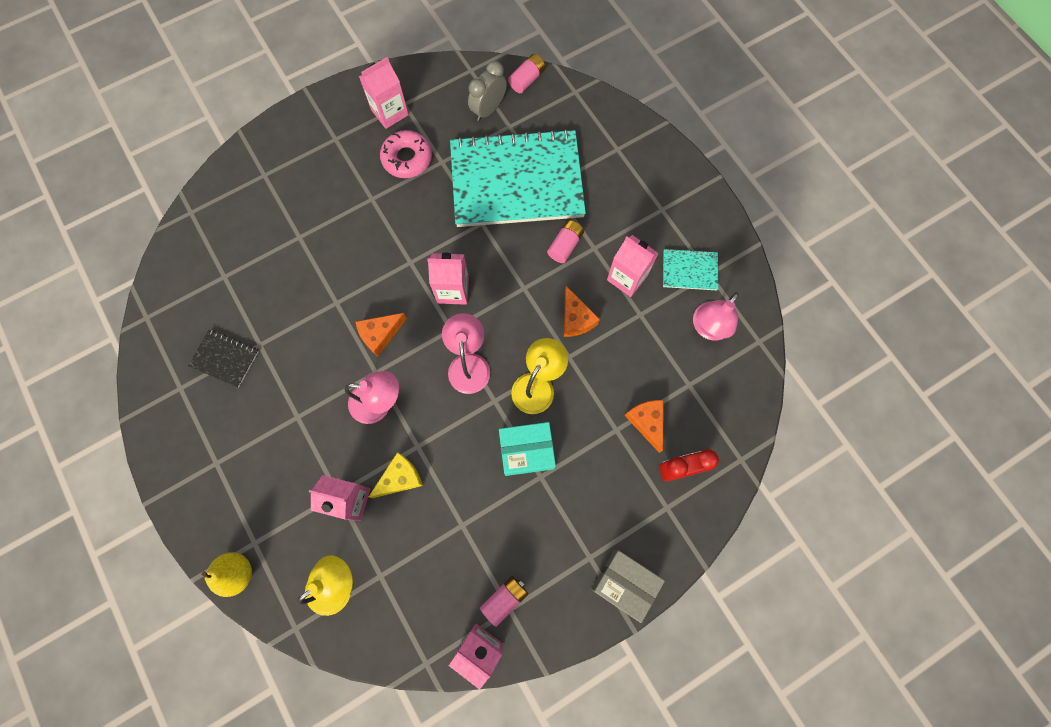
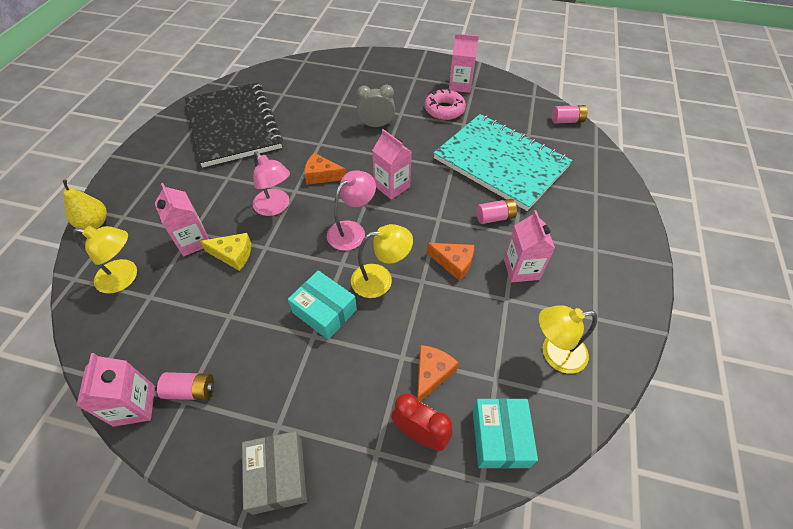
camera: 45 degrees right, 20 degrees down
(225, 359) = (233, 126): black notebook -> black notebook, size x2.44
(488, 109) = (523, 119): grey clock -> grey clock (376, 125)
(576, 319) = (454, 263): orange cheese -> orange cheese turned 90 degrees counterclockwise
(689, 270) = (579, 303): turquoise notebook -> none
(707, 328) = (554, 353): pink lamp -> yellow lamp
(726, 422) = (500, 437): none -> turquoise box

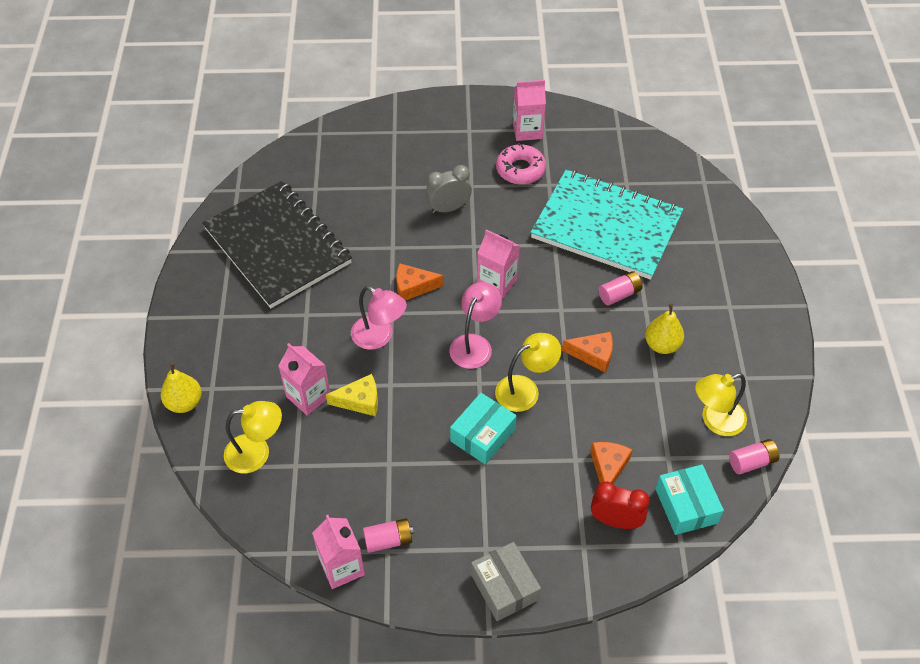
camera: 15 degrees left, 0 degrees up
(324, 311) = (482, 435): turquoise box -> turquoise box turned 75 degrees counterclockwise
(521, 269) = (662, 345): pink carton -> yellow pear
(567, 121) = (664, 155): pink battery -> pink battery (752, 462)

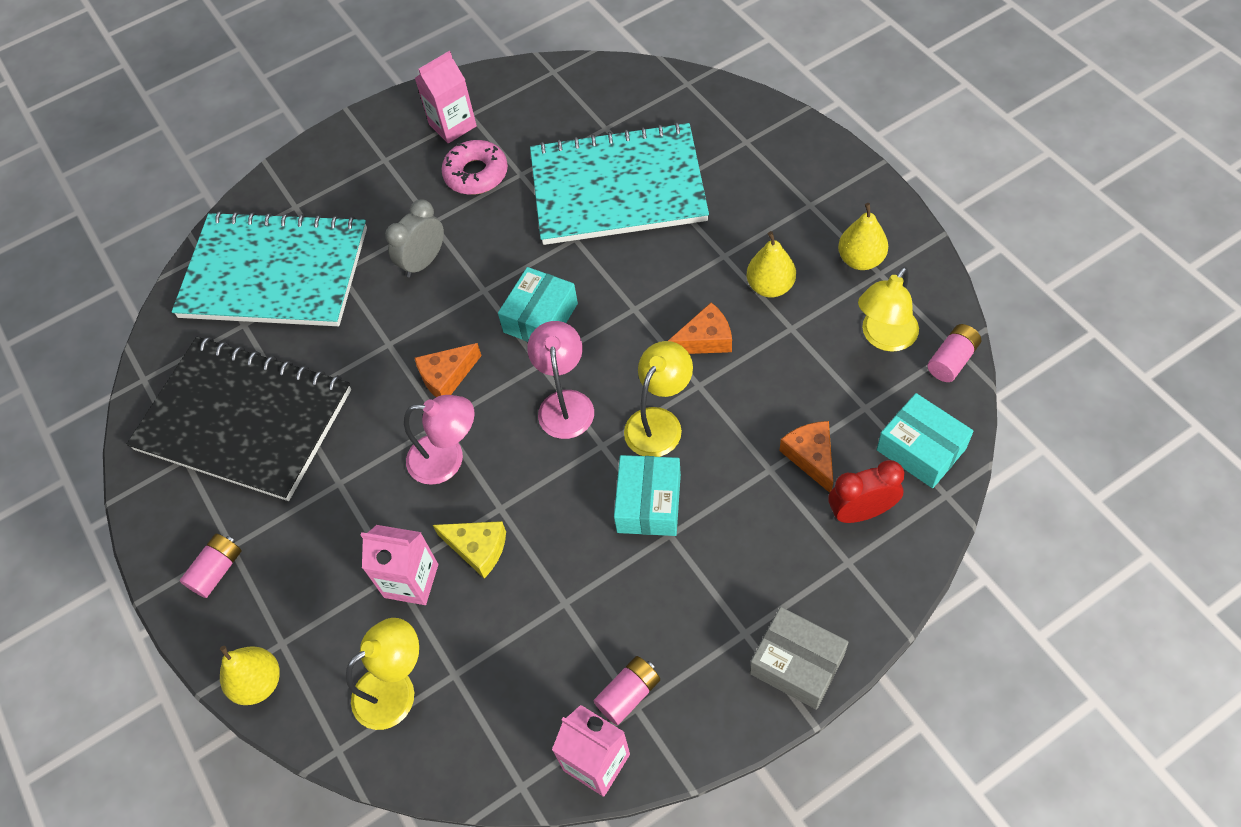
camera: 25 degrees left, 5 degrees up
(354, 167) = (274, 273): none -> turquoise notebook
(360, 401) = (478, 549): yellow cheese -> yellow cheese turned 60 degrees clockwise
(497, 282) = (540, 318): pink carton -> turquoise box
(619, 294) = (685, 256): pink battery -> pink battery (217, 570)
(738, 361) = (860, 260): none -> yellow pear

